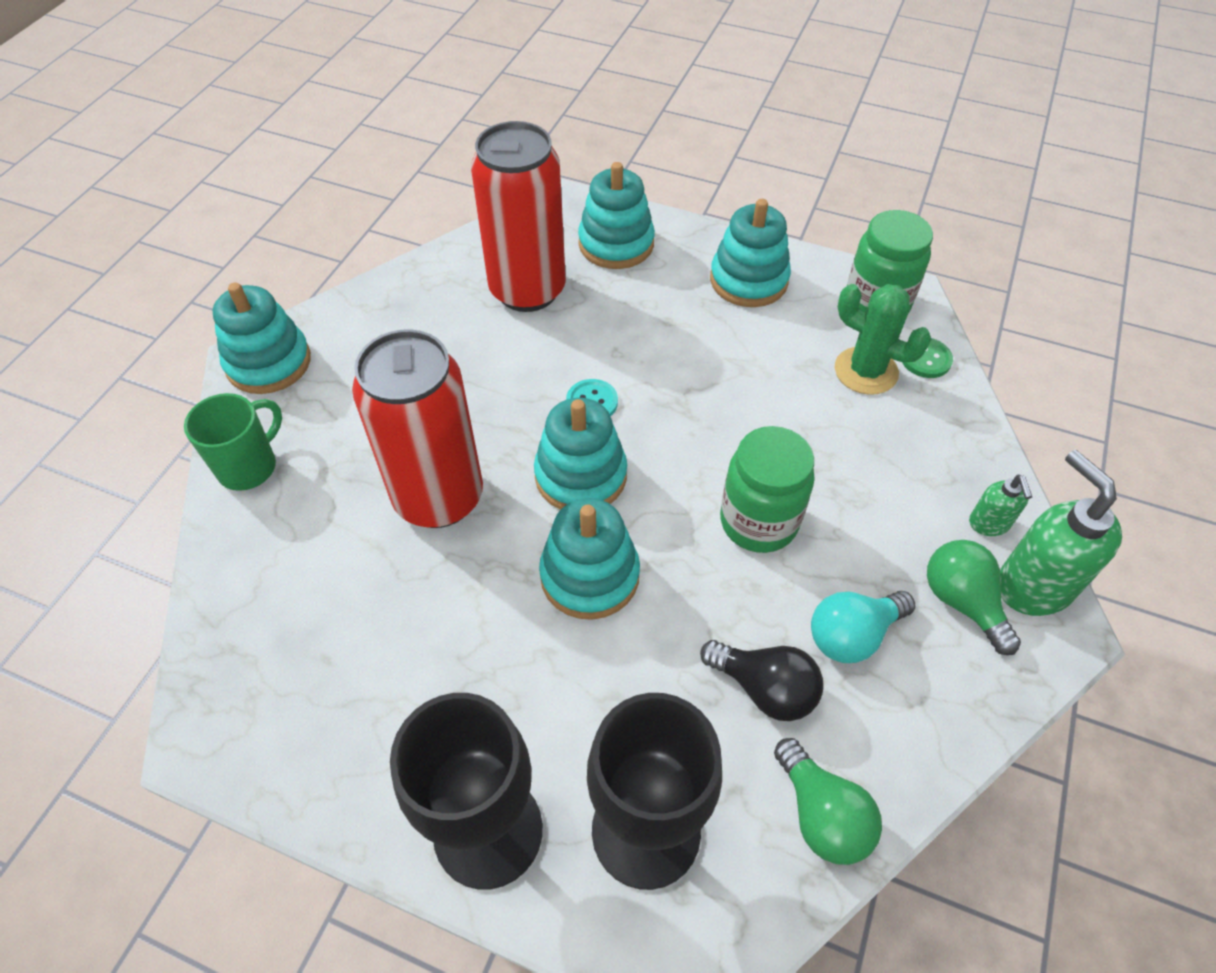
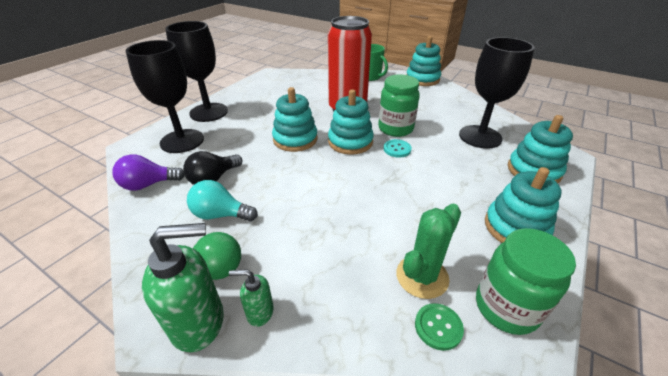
camera: 100 degrees right, 15 degrees down
(527, 290) = (480, 137): red can -> black goblet
(758, 522) = (304, 194): green jar -> green jar (395, 129)
(821, 815) = (148, 184): green light bulb -> purple light bulb
(852, 635) = (220, 214): turquoise light bulb -> turquoise light bulb turned 60 degrees counterclockwise

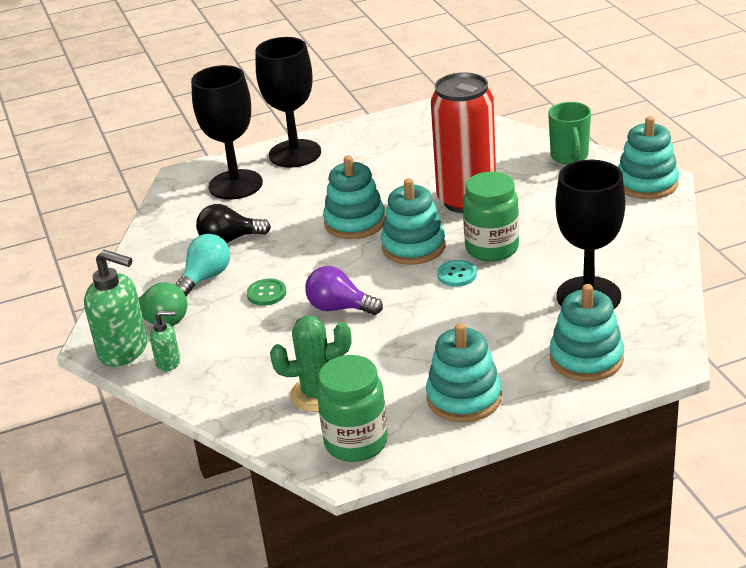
camera: 40 degrees right, 5 degrees down
(148, 184) = (169, 225): purple light bulb -> purple light bulb (339, 308)
(220, 214) = (205, 277): turquoise light bulb -> turquoise light bulb turned 75 degrees clockwise
(259, 312) = (169, 362): green soap dispenser -> green soap dispenser turned 135 degrees clockwise
(438, 327) = (284, 428): green button -> green button (266, 293)

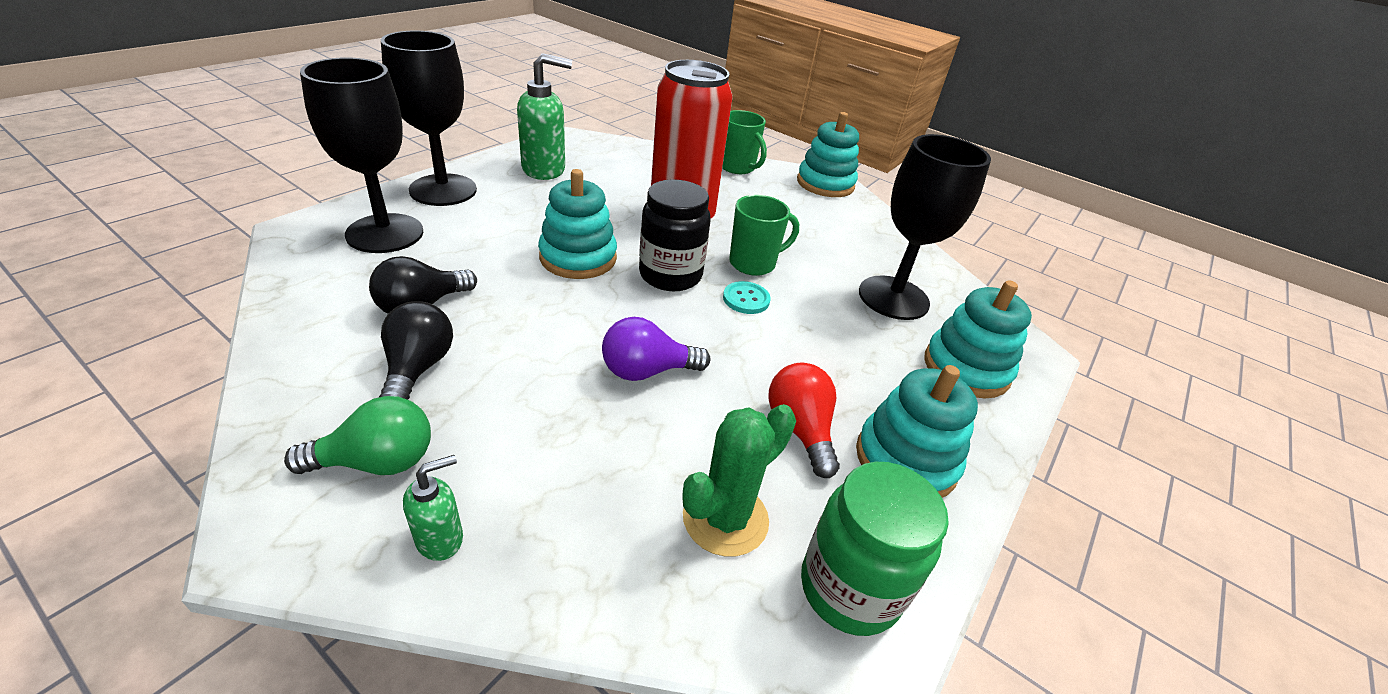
camera: 40 degrees left, 5 degrees up
(124, 350) = (336, 540): green soap dispenser -> green soap dispenser (544, 169)
(205, 277) = (418, 368): turquoise light bulb -> black light bulb
(266, 293) = (530, 373): green button -> none
(409, 364) = (800, 429): none -> red light bulb
(413, 247) = (670, 275): turquoise stacking toy -> black jar
(492, 248) = (753, 263): green jar -> green mug

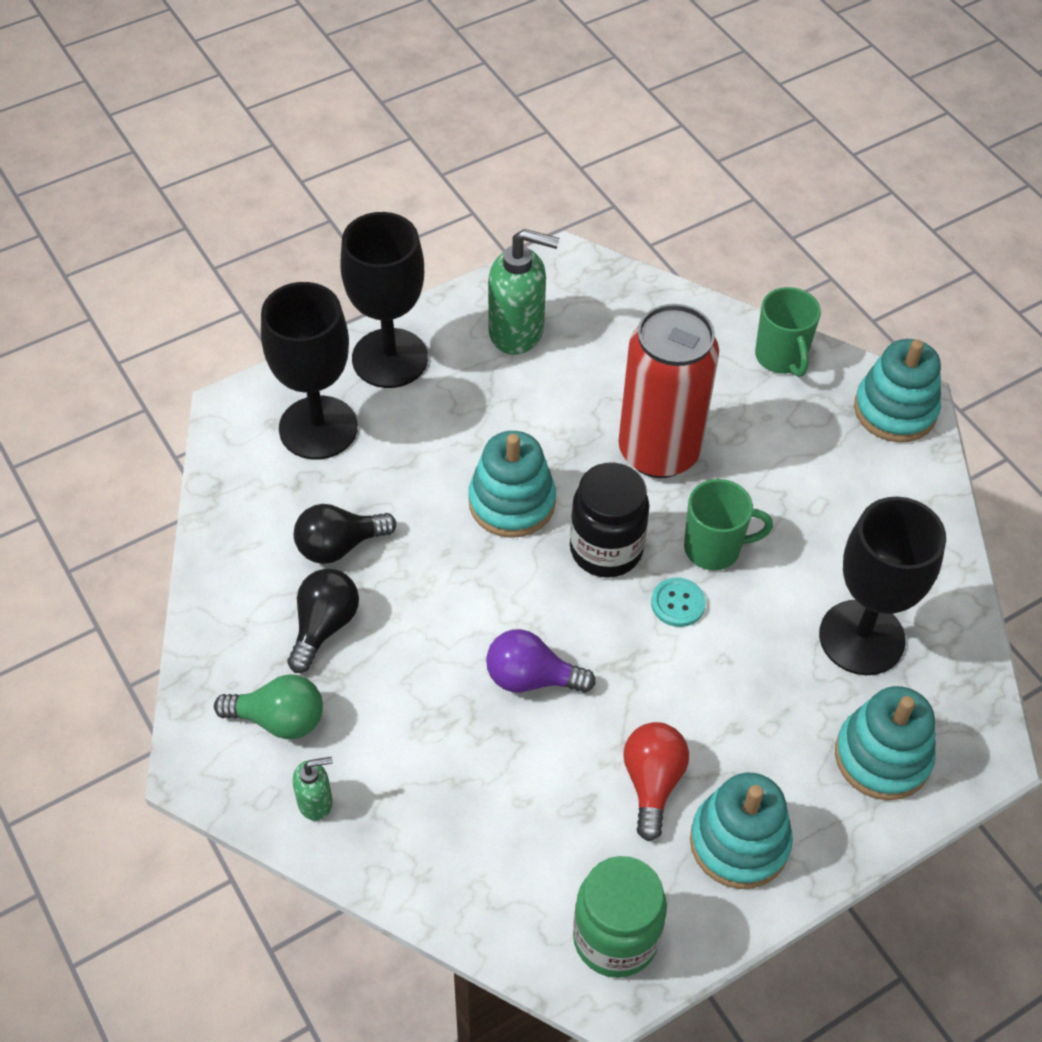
camera: 25 degrees right, 15 degrees up
(725, 518) = (541, 850): green cactus -> none

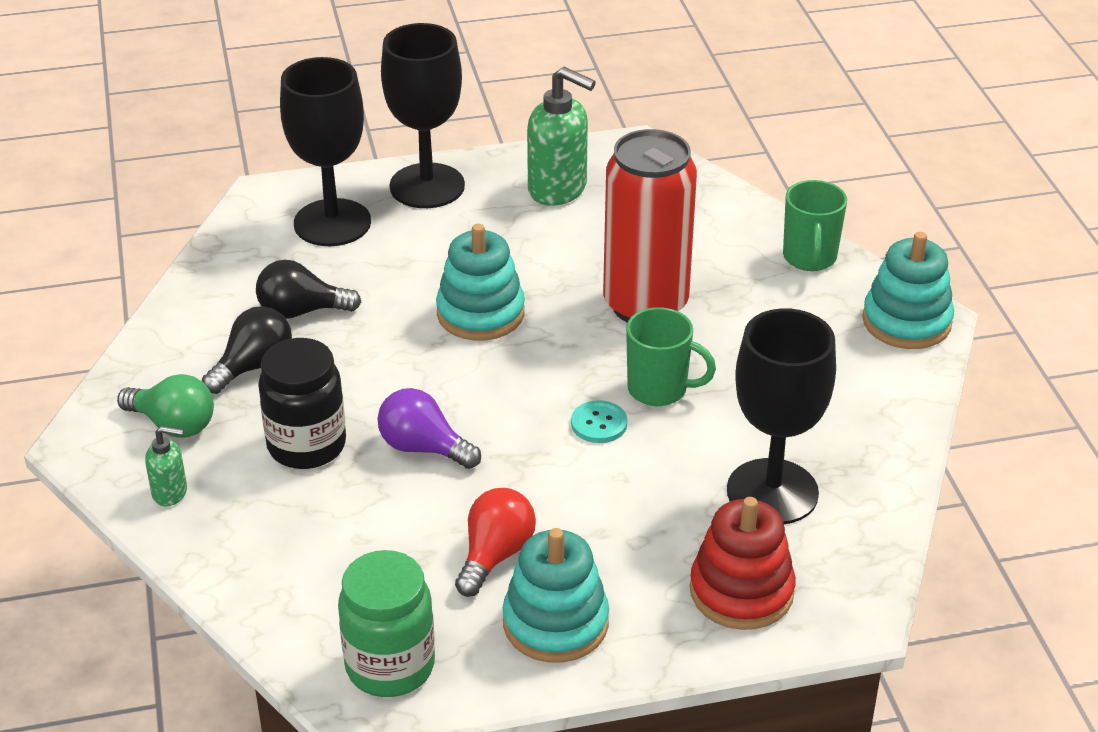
camera: 20 degrees right, 15 degrees down
(606, 549) = (551, 368): black jar -> black jar (306, 445)
(882, 757) = (741, 591): turquoise stacking toy -> red stacking toy

